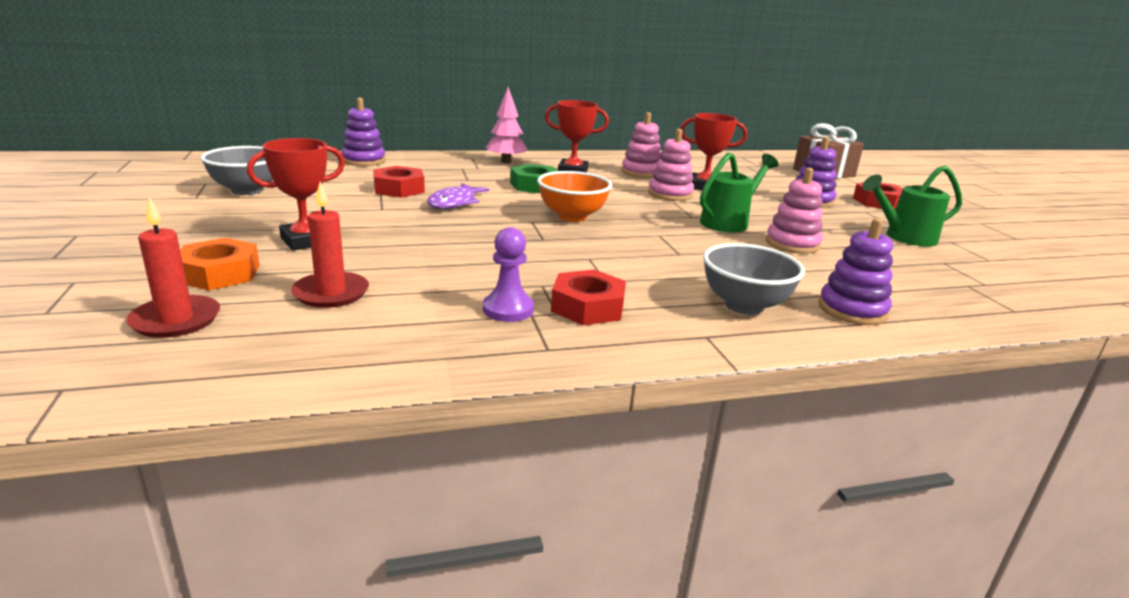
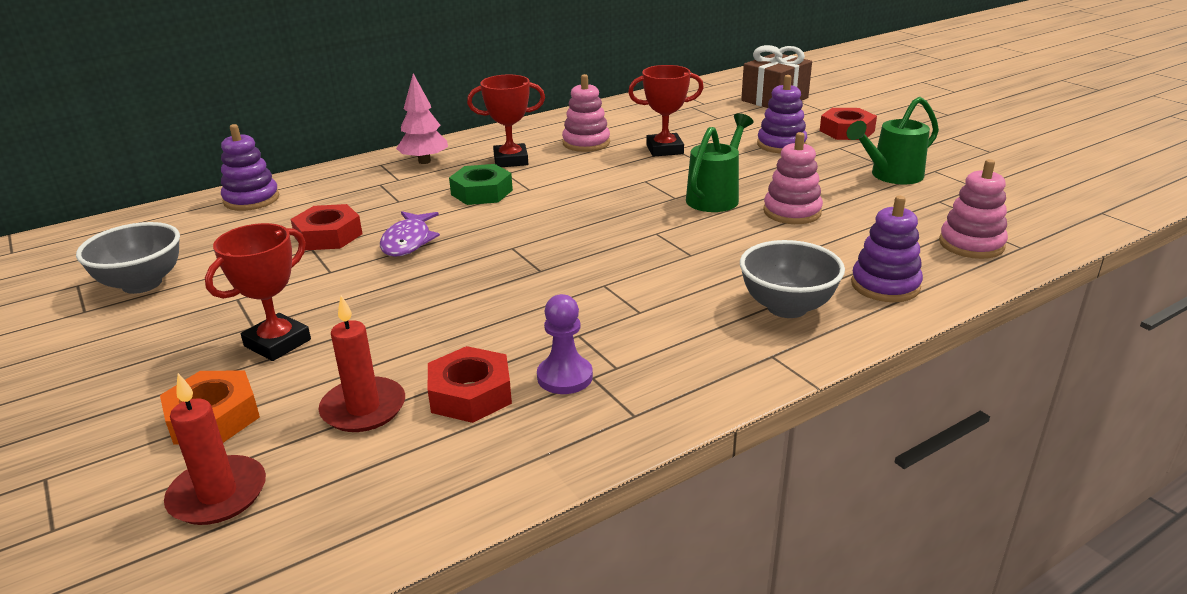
camera: 15 degrees left, 5 degrees up
(572, 217) = (551, 230): orange bowl -> none
(588, 307) = (641, 351): red nut -> red nut (470, 394)
(670, 194) = (635, 170): pink stacking toy -> pink stacking toy (971, 244)

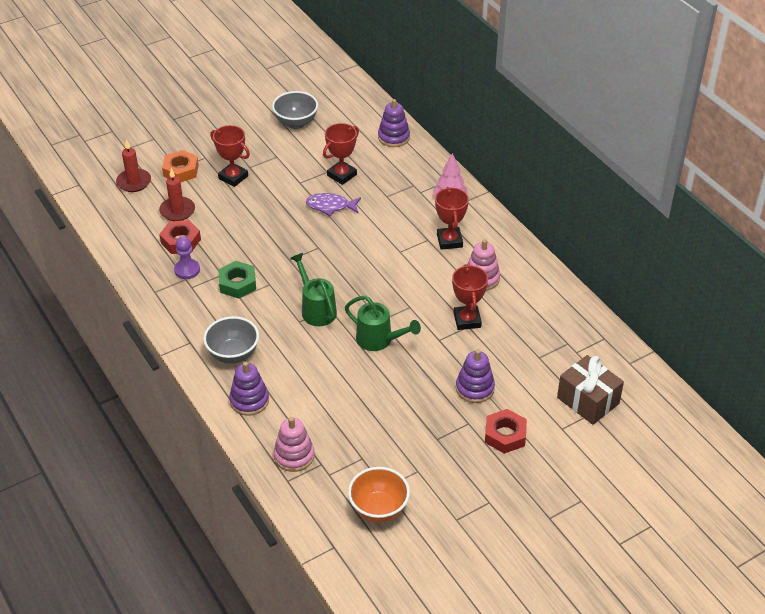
camera: 90 degrees right, 15 degrees up
(328, 235) = (342, 175): red nut -> red trophy
(481, 192) = (396, 230): green nut -> green nut (237, 283)
(792, 212) = (351, 375): pink stacking toy -> none
(891, 176) = (408, 441): green watering can -> green watering can (316, 309)
(1014, 189) = (379, 509): none -> orange bowl

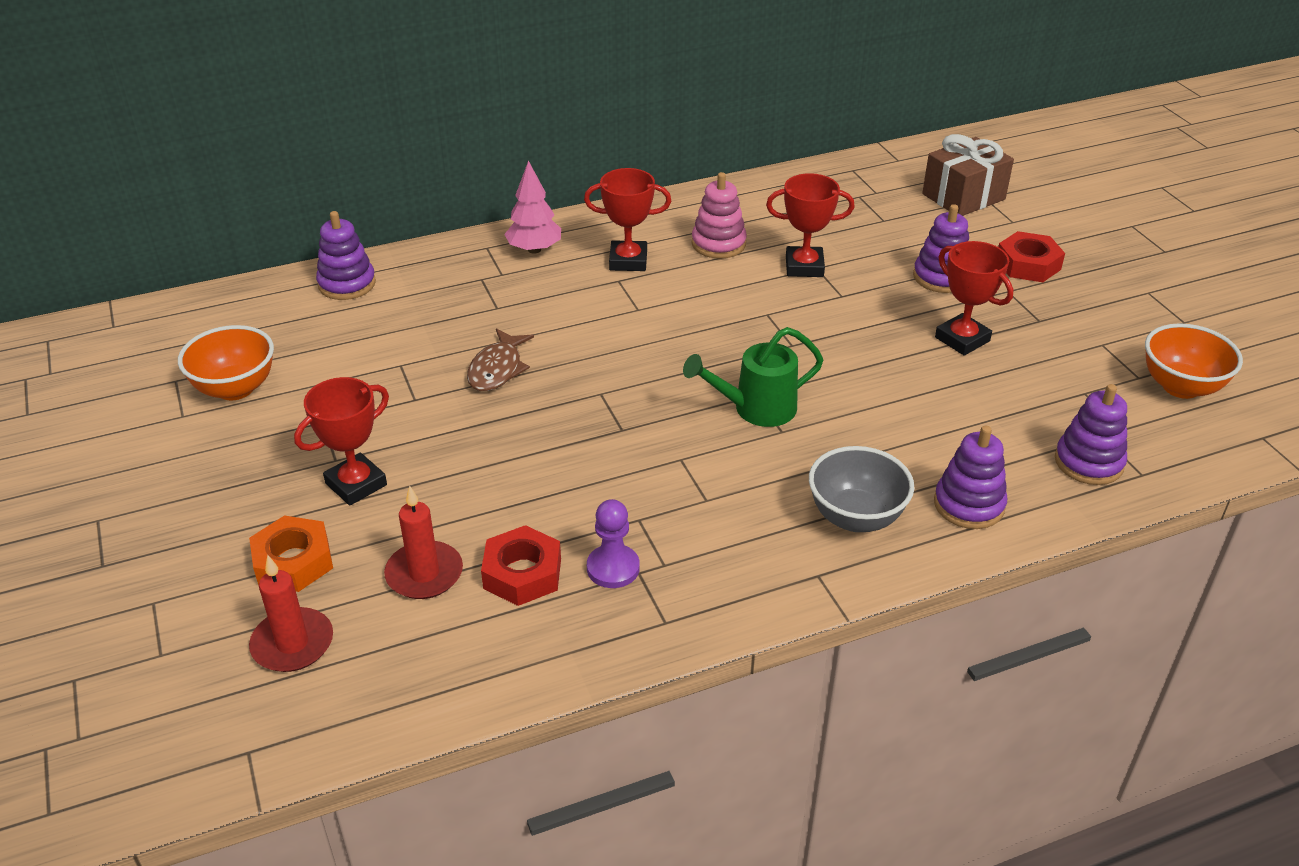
camera: 80 degrees left, 5 degrees down
(237, 283) = (670, 499): green nut -> none
(294, 455) = (1088, 462): pink stacking toy -> purple stacking toy
(296, 123) = (235, 388): grey bowl -> orange bowl
(330, 206) = (497, 369): purple fish -> brown fish
(342, 175) = (419, 349): red trophy -> red trophy (962, 339)
(379, 340) = (837, 351): green watering can -> none

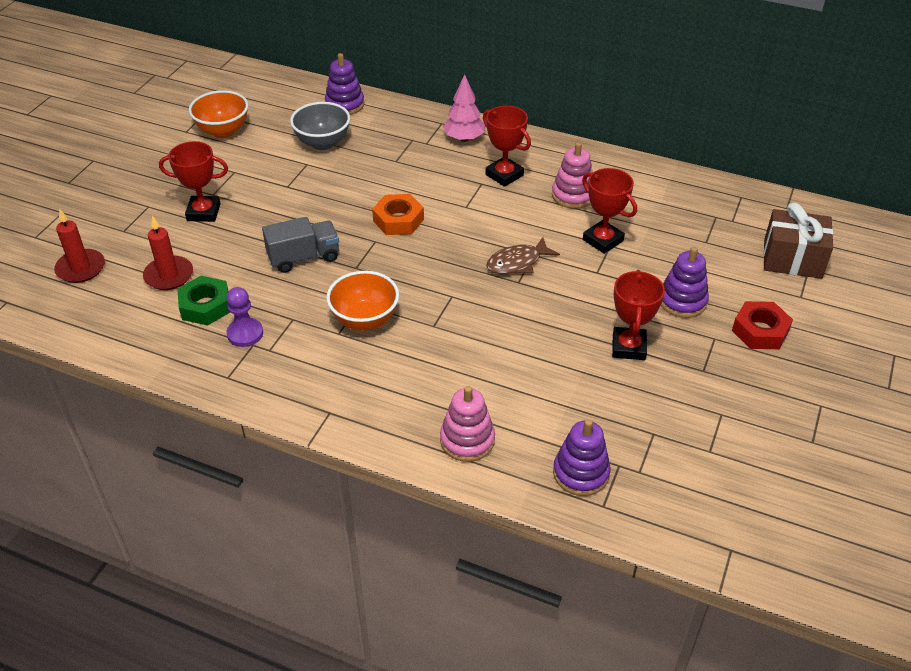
camera: 45 degrees right, 5 degrees up
(293, 561) = (131, 231): orange nut -> orange nut (398, 220)
(497, 369) = (346, 195): brown fish -> brown fish (517, 263)
(522, 573) = (205, 306): red nut -> green nut
(552, 455) = (304, 257): none -> grey truck
(756, 409) = (439, 304): green watering can -> none
(855, 517) = (395, 399): grey bowl -> grey bowl (323, 143)
(969, 505) = (467, 440): purple stacking toy -> pink stacking toy
(1181, 387) = (729, 478): orange bowl -> orange bowl (365, 320)

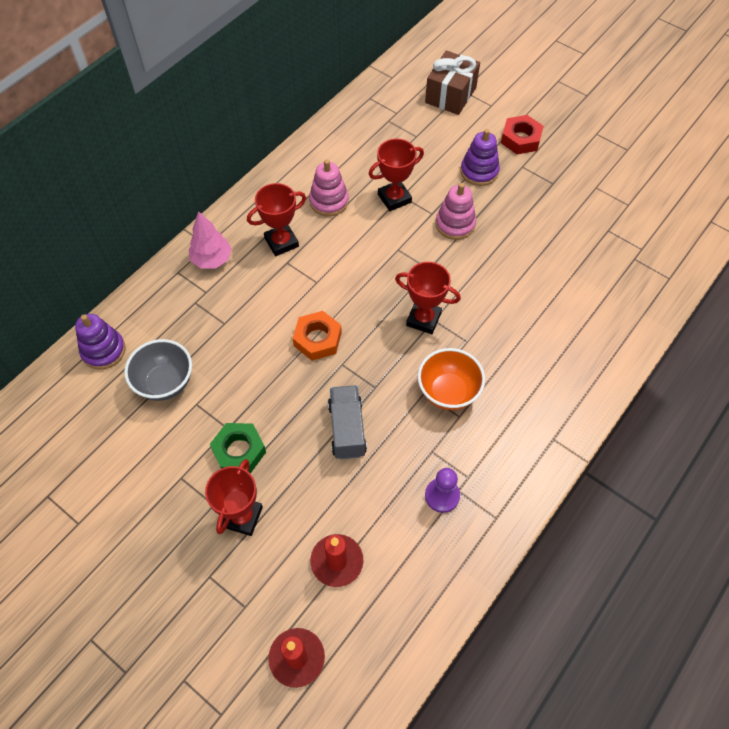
camera: 75 degrees left, 15 degrees up
(205, 306) = (394, 528): green nut -> green nut (239, 451)
(223, 131) = (97, 481): orange bowl -> none
(467, 440) = (598, 345): pink stacking toy -> pink stacking toy (455, 224)
(517, 263) = (405, 263): brown fish -> none
(581, 473) = (639, 283): purple stacking toy -> none
(628, 347) = (521, 218): red trophy -> red trophy (423, 319)

